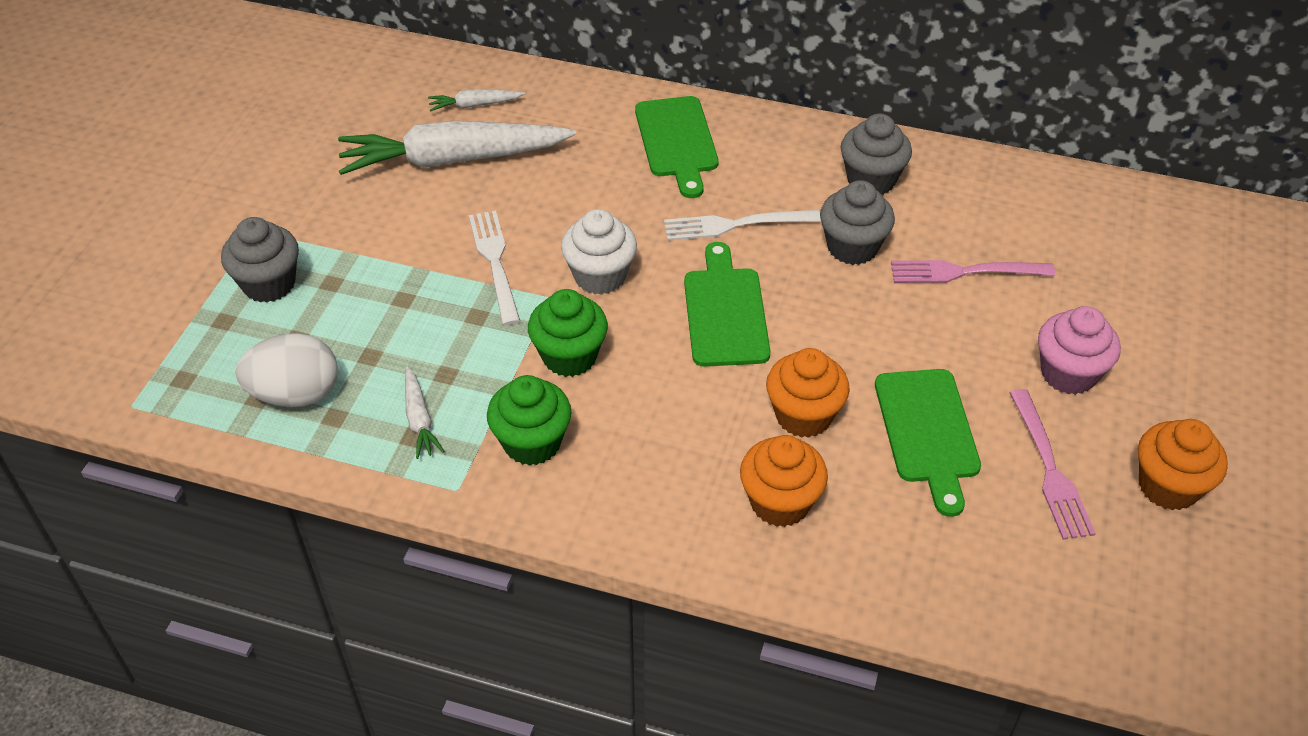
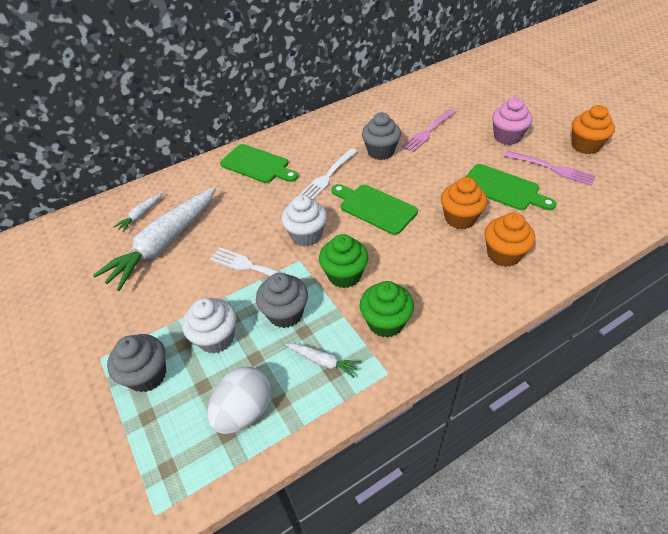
camera: 45 degrees left, 0 degrees up
(365, 304) = (216, 338): none -> white cupcake
(871, 180) = (350, 126): grey cupcake -> grey cupcake (285, 313)

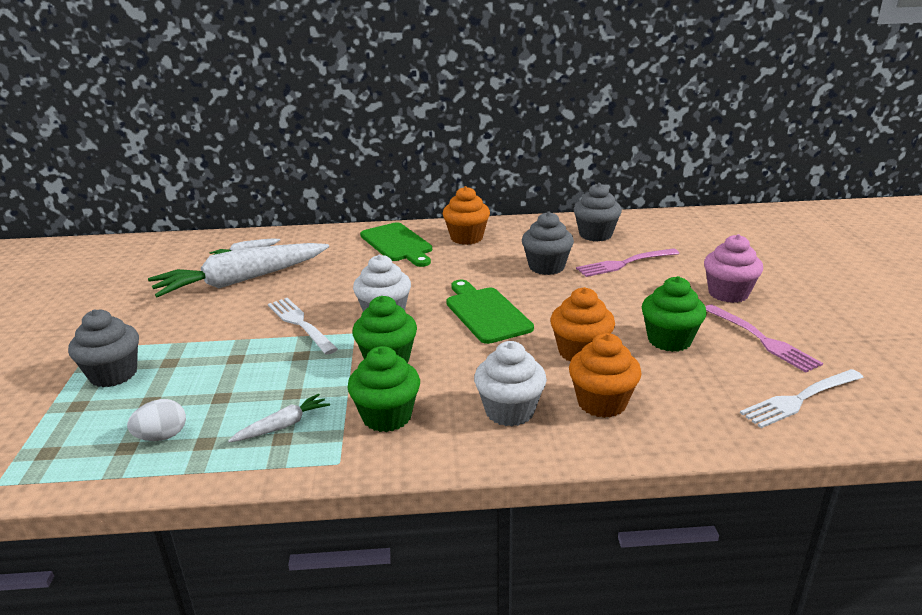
camera: 25 degrees right, 20 degrees down
(216, 338) = (204, 368): white cupcake -> white cupcake (509, 411)
(244, 411) = (162, 436): white egg -> white egg, size x0.62
(285, 313) = (291, 372): grey cupcake -> grey cupcake (595, 235)
(323, 361) = (283, 425): white carrot -> white carrot turned 90 degrees counterclockwise
(328, 176) = (463, 272): white fork -> white fork (800, 399)
(503, 188) = (669, 340): green cutting board -> green cupcake
(585, 146) = (839, 330): orange cupcake -> orange cupcake (466, 238)

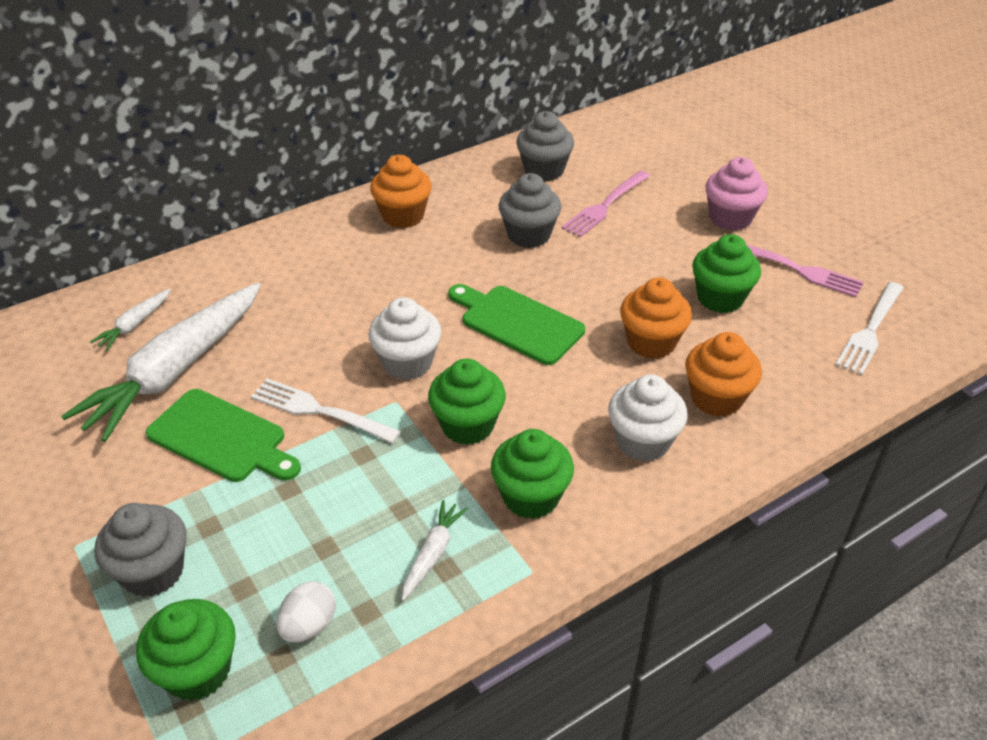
camera: 30 degrees left, 15 degrees up
(75, 435) = (197, 671): none -> green cupcake
(398, 244) = (327, 250): green cutting board -> green cutting board (222, 438)

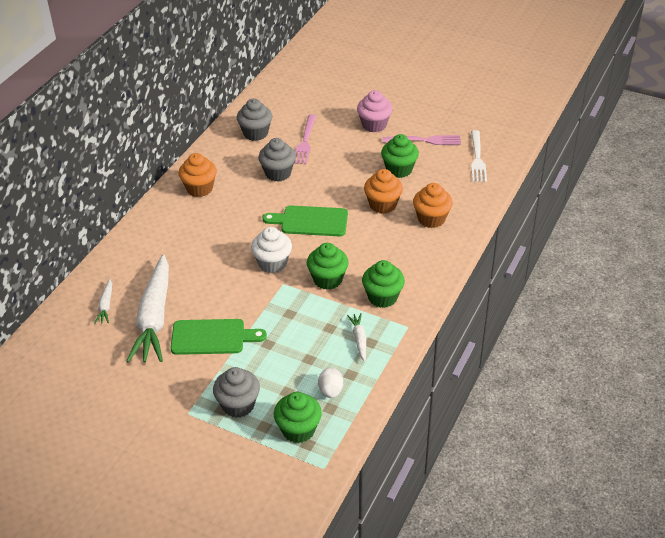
camera: 30 degrees left, 0 degrees up
(320, 411) = (250, 304): white fork -> none
(642, 441) = (413, 252): white cupcake -> none

